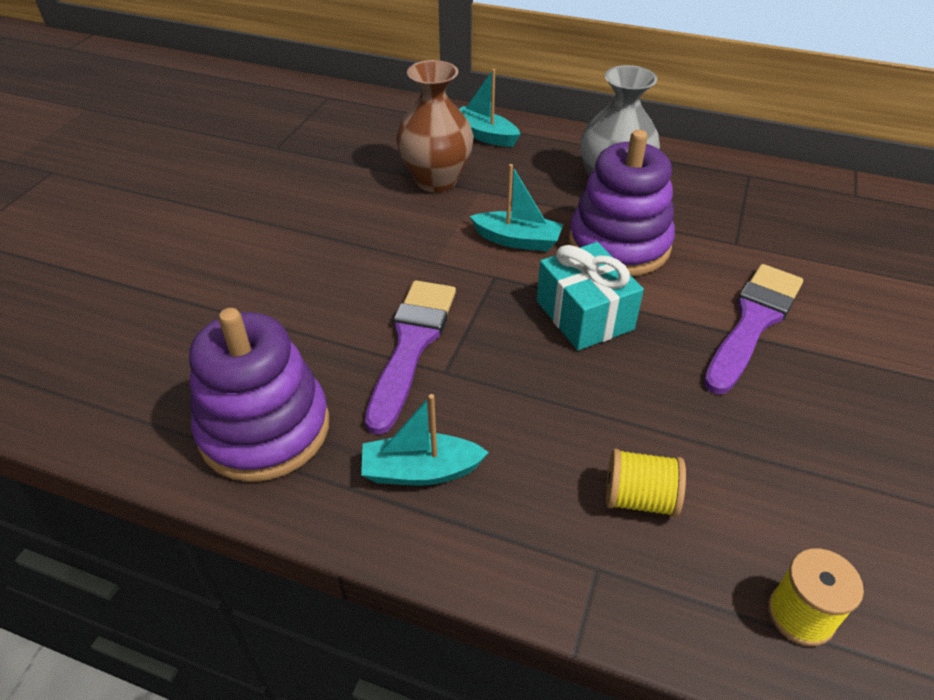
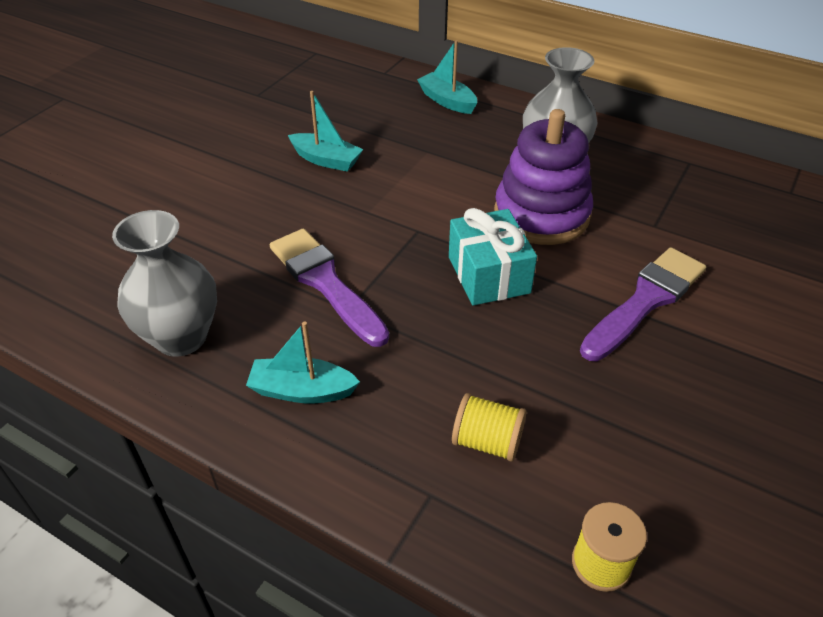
camera: 10 degrees right, 0 degrees up
(264, 429) = (181, 337): purple stacking toy -> grey vase
(411, 345) = (325, 283): purple brush -> purple brush turned 60 degrees counterclockwise
(436, 180) = (390, 138): brown vase -> none
(517, 240) = (448, 200): turquoise boat -> turquoise boat (326, 160)

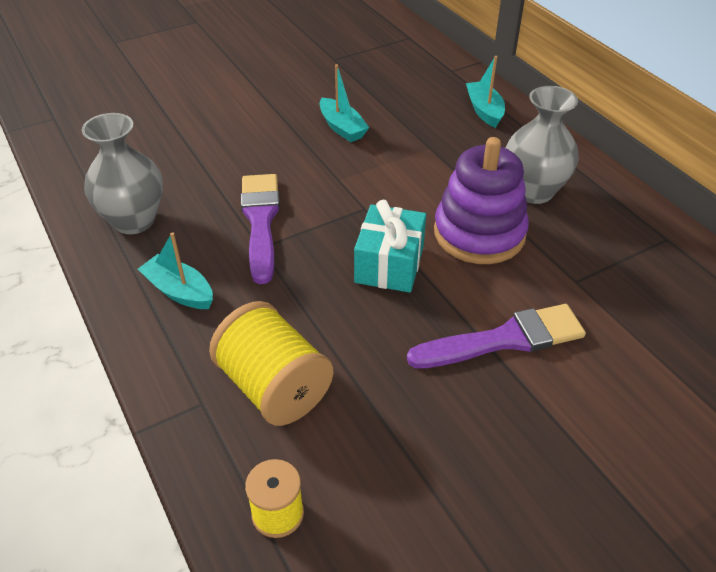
camera: 30 degrees right, 0 degrees up
(487, 442) = (274, 387): yellow spool -> yellow spool, size x1.77

